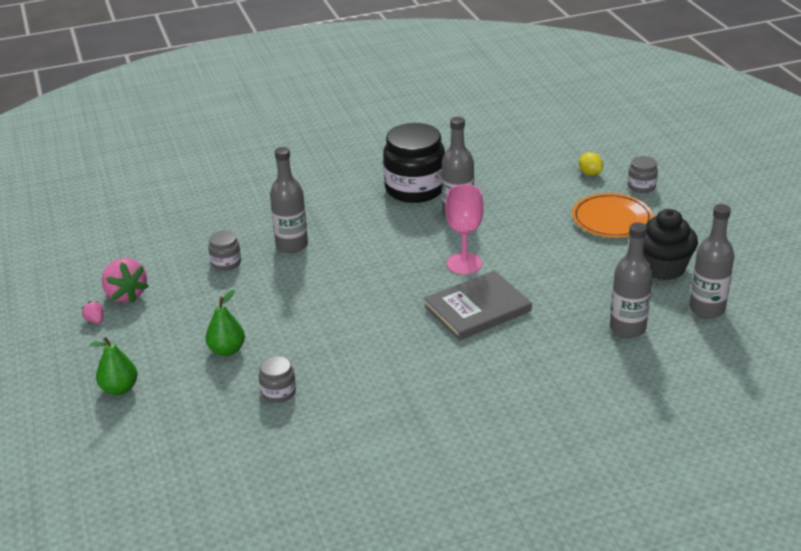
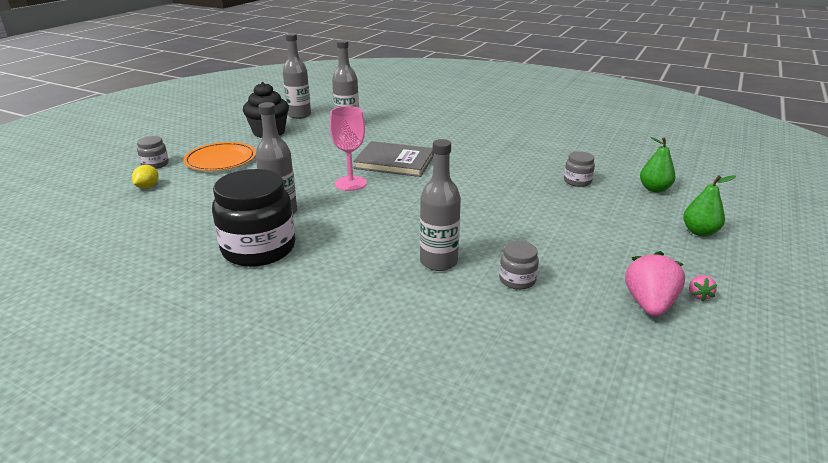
camera: 135 degrees left, 5 degrees down
(227, 350) = (589, 216): green pear -> green pear (654, 189)

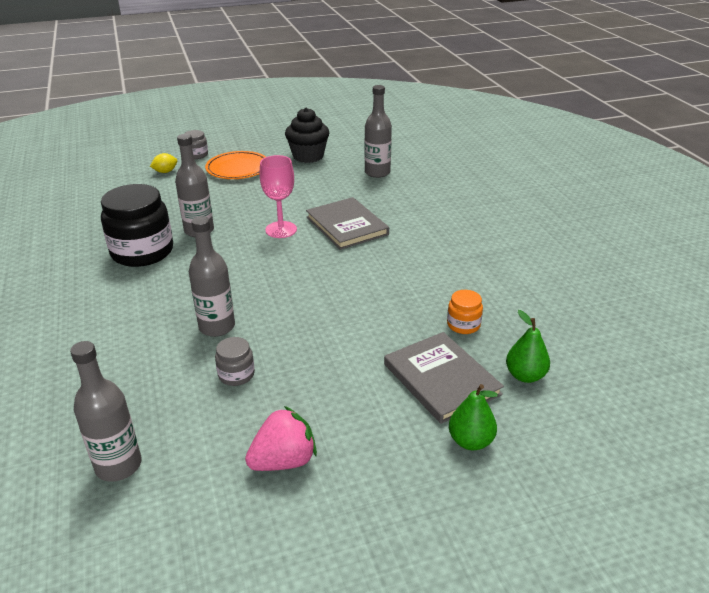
camera: 45 degrees right, 5 degrees up
(299, 115) = (358, 147): grey bottle -> grey bottle (118, 465)
(577, 181) = (463, 325): grey jar -> orange jar
(625, 212) = (441, 379): none -> grey book
(698, 295) = (337, 485): pink strawberry -> none

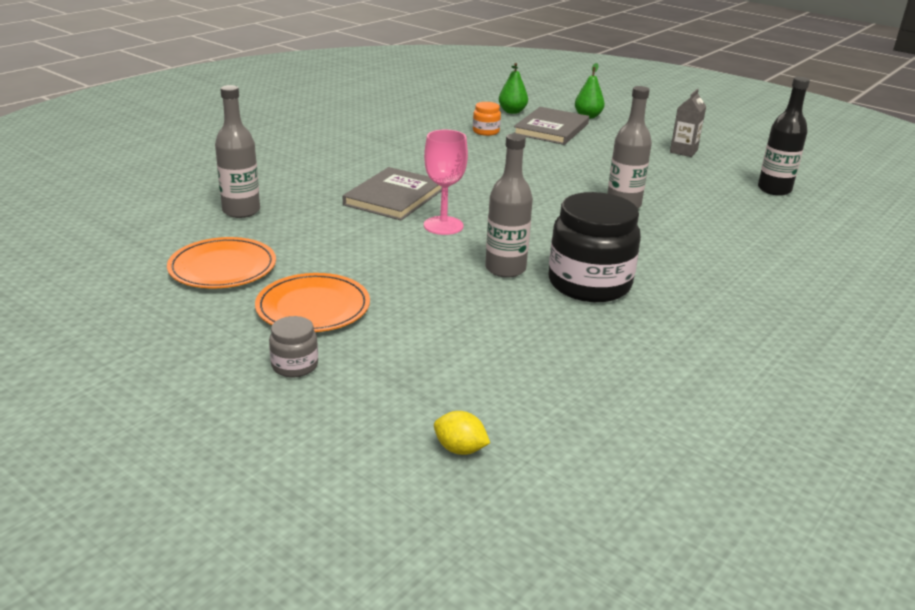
camera: 125 degrees left, 5 degrees down
(118, 465) = (774, 189): grey bottle -> black bottle
(165, 172) = (385, 367): yellow lemon -> yellow lemon (460, 449)
(236, 375) = (653, 182): grey jar -> none
(284, 461) = (683, 151): pink strawberry -> grey carton
(308, 156) = (222, 267): black cupcake -> orange plate

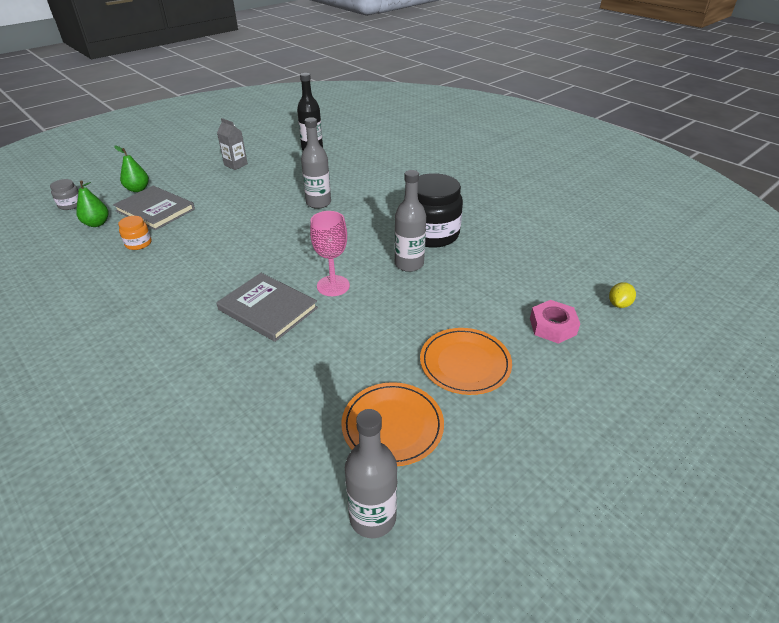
camera: 80 degrees left, 10 degrees up
(241, 211) = (266, 418): grey bottle -> grey bottle (372, 517)
(295, 365) = (548, 373): grey jar -> grey jar (70, 205)
(391, 376) = (552, 326): none -> pink nut

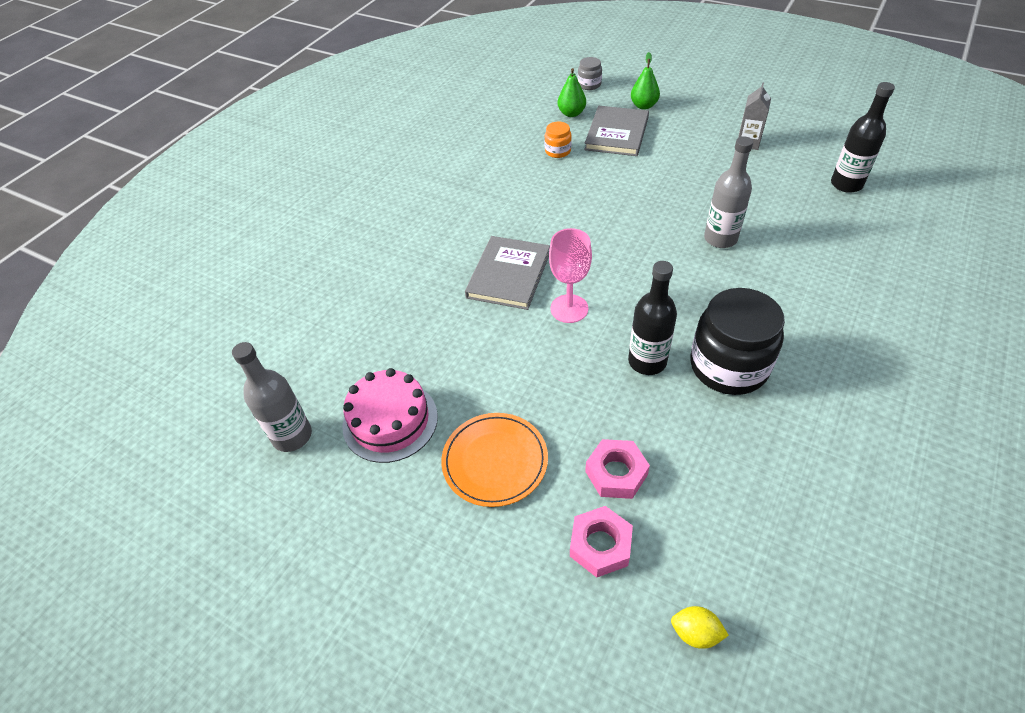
camera: 75 degrees right, 10 degrees up
(392, 425) = (390, 421): orange plate -> pink cake
(409, 264) = (647, 361): grey bottle -> black bottle
(498, 304) = (616, 473): none -> pink nut

